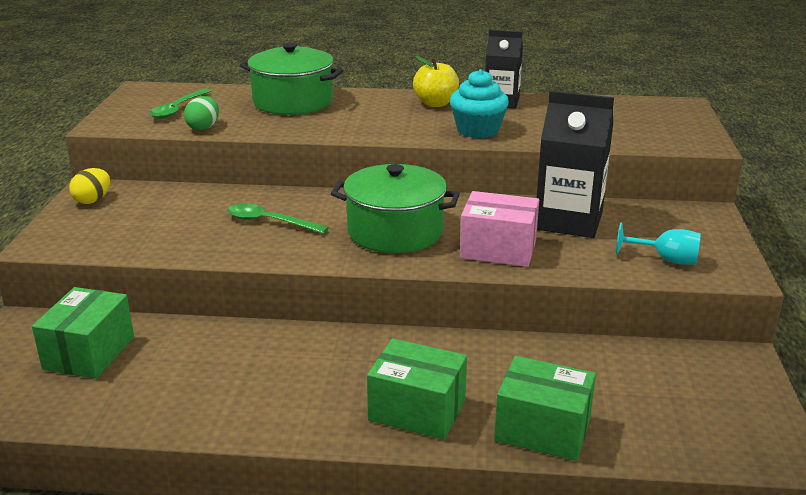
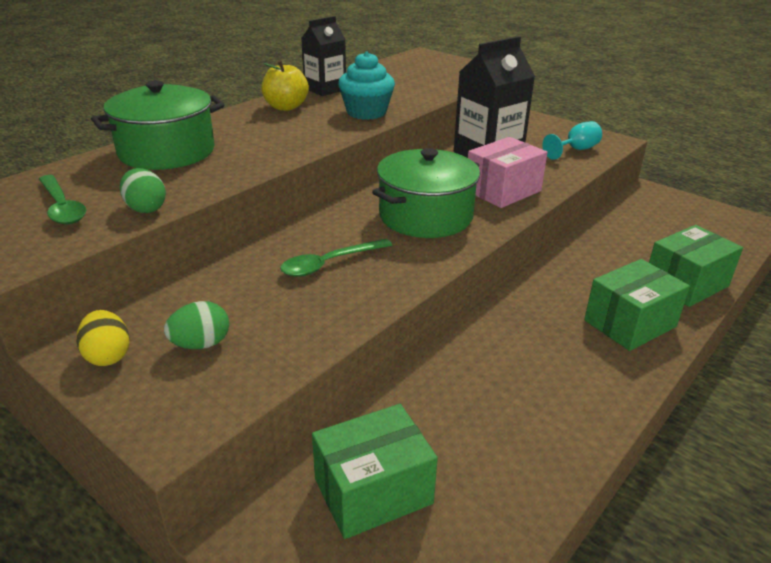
camera: 55 degrees left, 5 degrees up
(89, 353) = (373, 491): green box -> green box turned 75 degrees counterclockwise
(128, 219) = (201, 344): none -> green egg

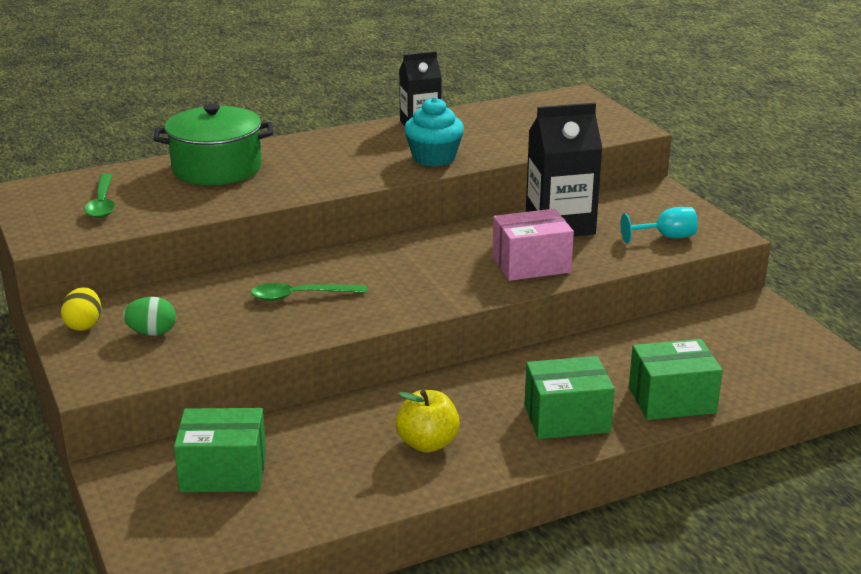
camera: 25 degrees right, 5 degrees down
(146, 208) = (161, 216): green egg -> none
(286, 107) = (361, 139): yellow apple -> yellow apple (427, 443)
(425, 216) = (427, 273): green pot -> none

